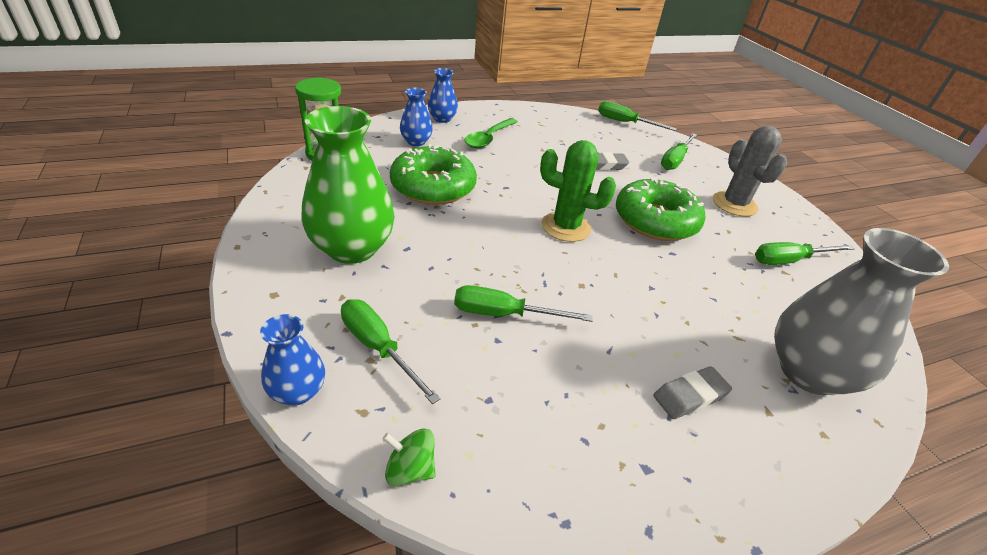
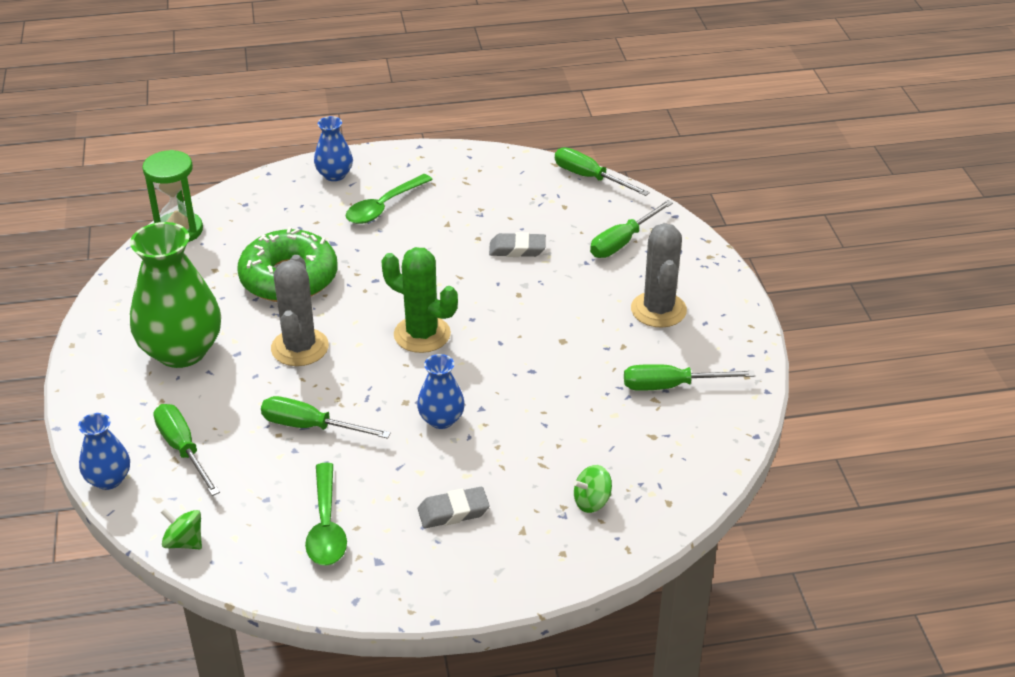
camera: 15 degrees right, 0 degrees up
(416, 142) = (289, 212): blue vase -> blue vase (441, 419)
(464, 241) = (300, 347): none -> grey cactus
(569, 427) = (326, 526): none -> green spoon
(655, 220) = (537, 329): green donut -> none
(808, 372) = (592, 502): grey vase -> green spinning top

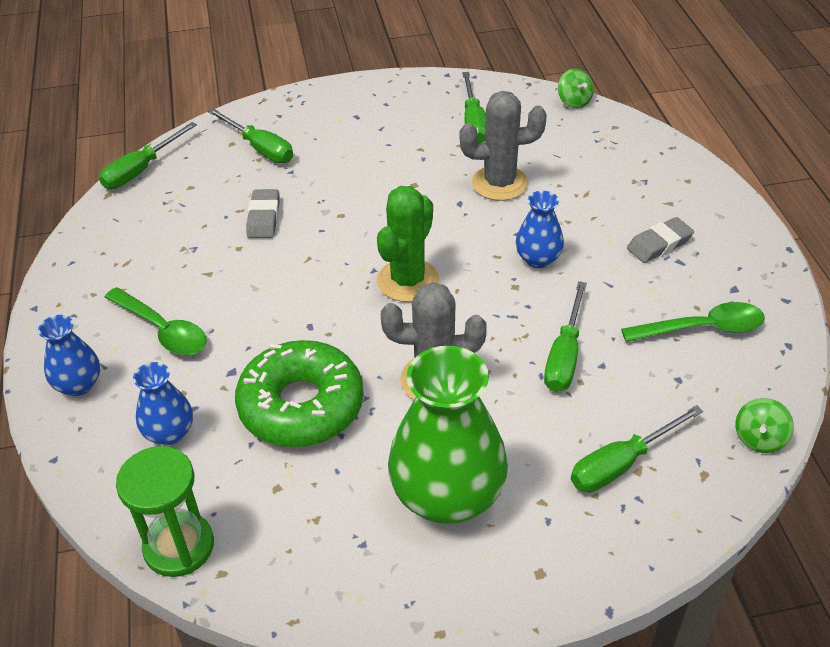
camera: 90 degrees left, 5 degrees up
(108, 479) = (687, 529): blue vase -> blue vase (169, 433)
(453, 512) = (659, 244): grey eraser -> grey eraser turned 75 degrees clockwise
(592, 502) = (625, 165): green spinning top -> green spinning top (574, 101)
(658, 310) = (368, 128): grey cactus -> grey cactus (500, 183)

